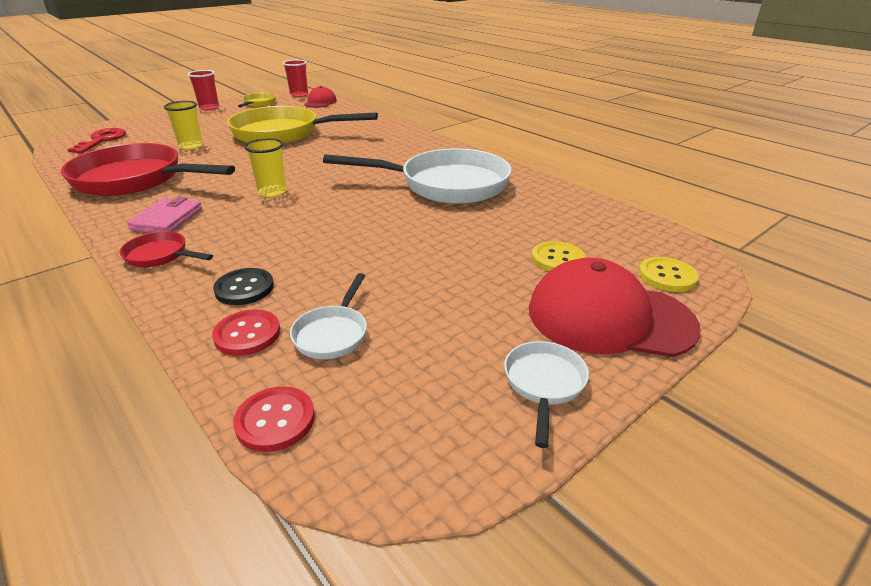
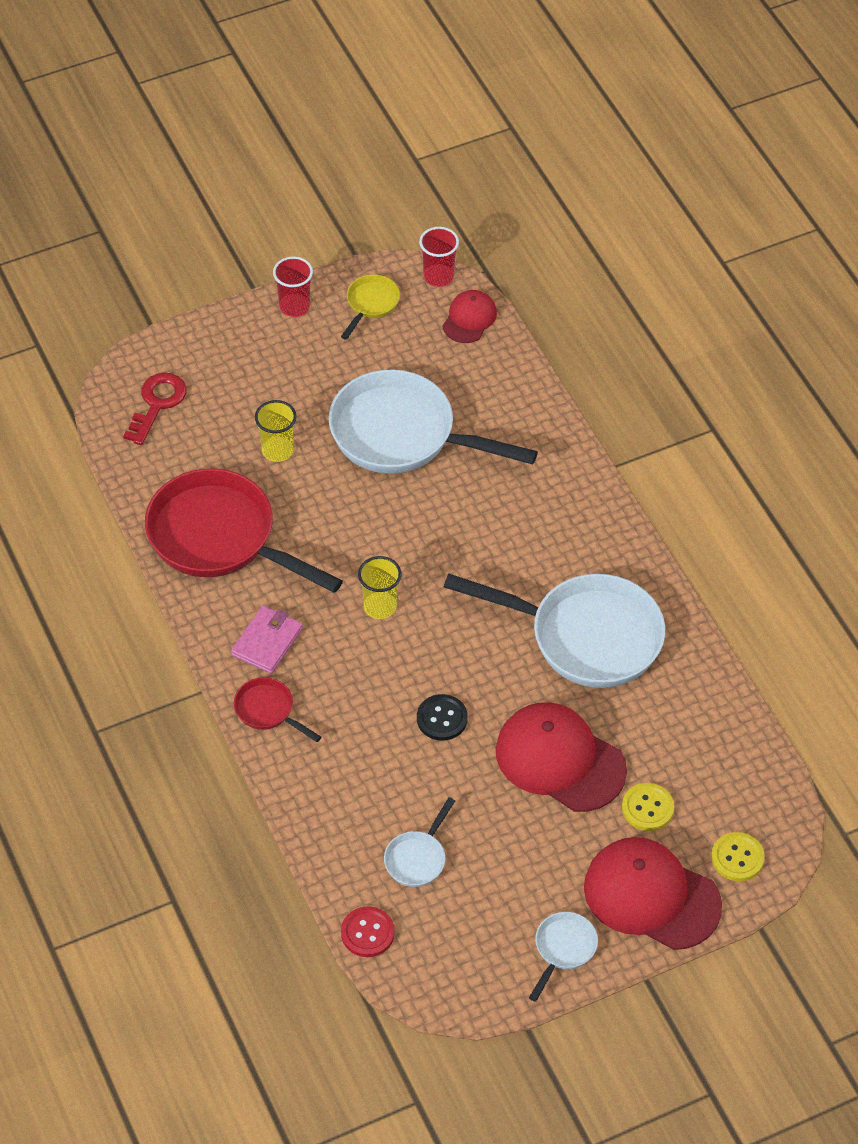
camera: 15 degrees right, 20 degrees up
(244, 288) = (347, 781): black button -> black button (442, 718)
(247, 334) = (349, 842): red button -> none
(283, 133) = (402, 435): yellow pan -> white pan
(458, 244) = (560, 760): none -> red cap

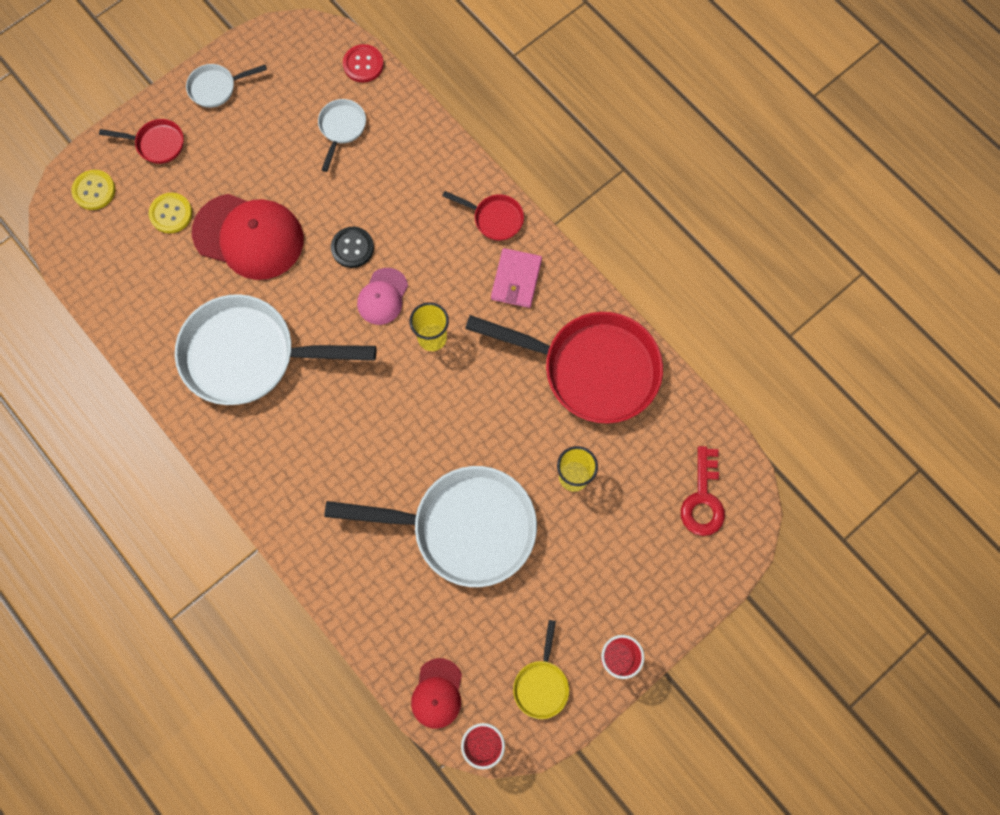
camera: 165 degrees right, 20 degrees up
(422, 660) = (382, 296): none -> pink cap
(563, 949) = (216, 88): white pan -> white pan turned 60 degrees clockwise
(651, 896) = (157, 144): red cap -> red pan

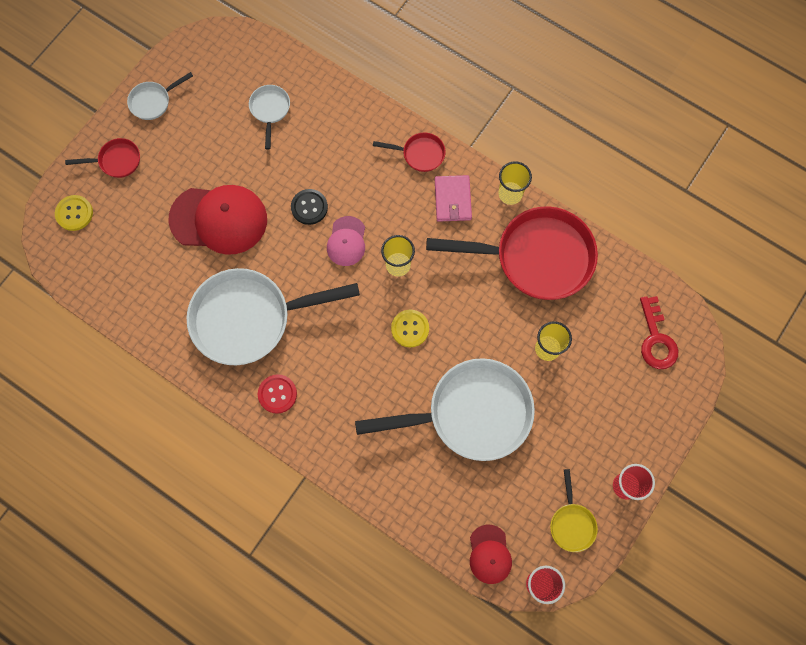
camera: 15 degrees left, 0 degrees up
(171, 214) = (147, 217): yellow button -> yellow button (410, 329)
(363, 64) = (272, 52): red button -> red button (277, 394)
(584, 289) = (510, 194): none -> yellow cup

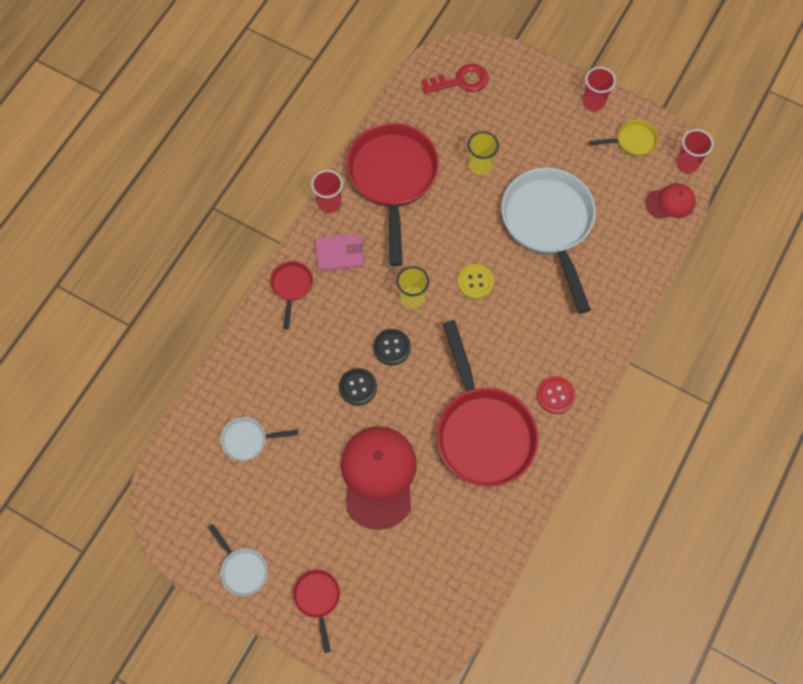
camera: 95 degrees left, 5 degrees down
(74, 213) = (384, 636): yellow button -> none
(249, 318) = (483, 431): white pan -> red pan
(346, 241) = (391, 347): pink cap -> black button
(510, 194) = (329, 203): yellow cup -> red cup

